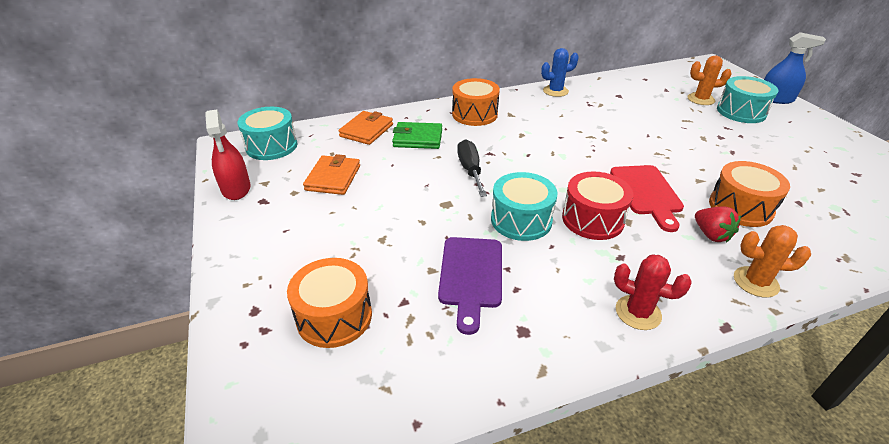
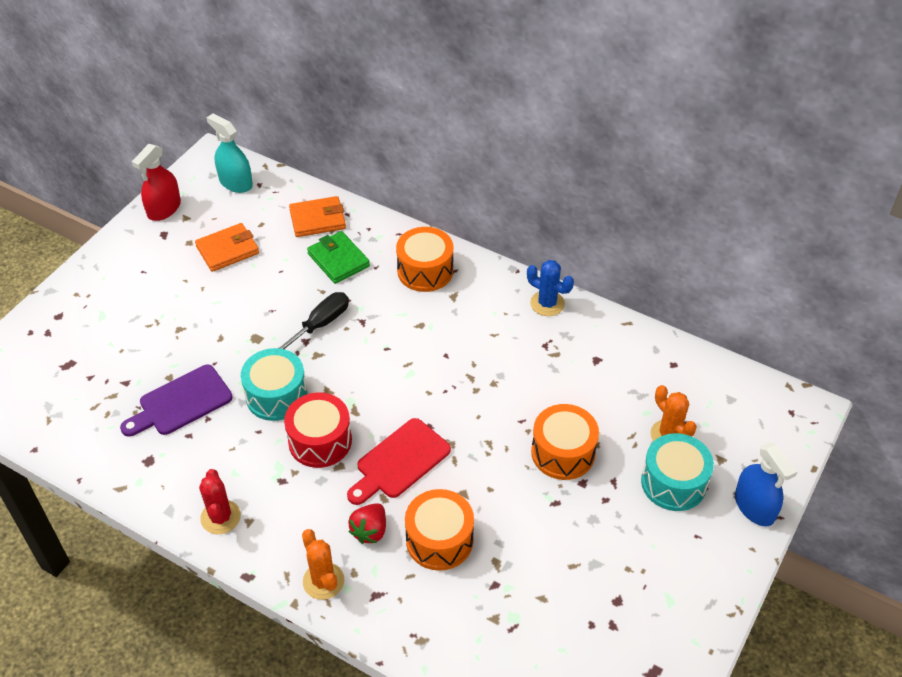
camera: 50 degrees right, 10 degrees up
(271, 146) = (235, 182): turquoise drum -> turquoise spray bottle
(334, 316) = (84, 357): orange drum -> orange drum (563, 452)

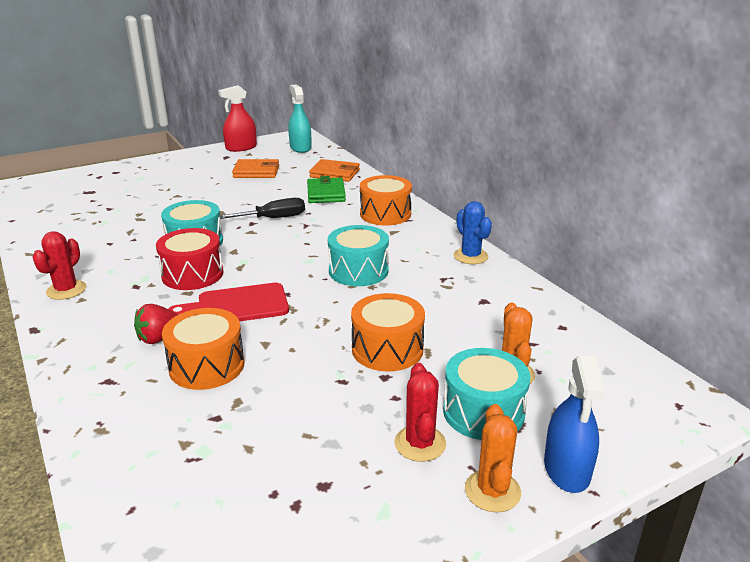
camera: 30 degrees right, 20 degrees down
(181, 402) = (128, 227): purple cutting board -> none
(323, 581) = (81, 355): orange cactus -> orange cactus (492, 491)
(466, 367) = (358, 271): none -> turquoise drum
(652, 533) = (420, 443): none -> red cactus

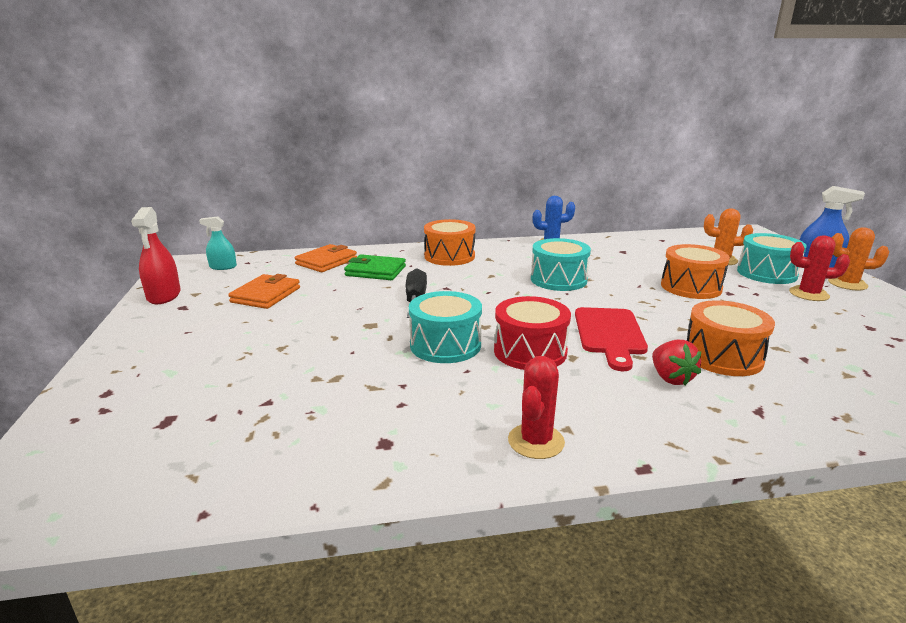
camera: 70 degrees left, 5 degrees down
(66, 290) = (536, 441): red cactus -> red cactus turned 75 degrees clockwise
(300, 148) = (223, 267): turquoise spray bottle -> turquoise spray bottle, size x0.65

